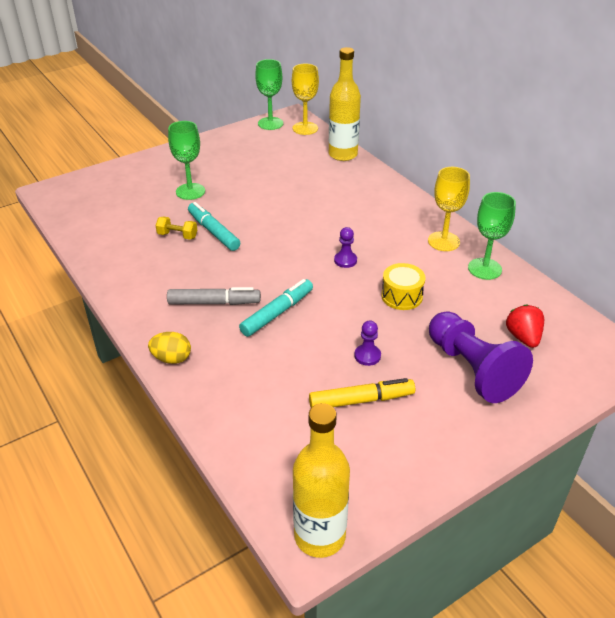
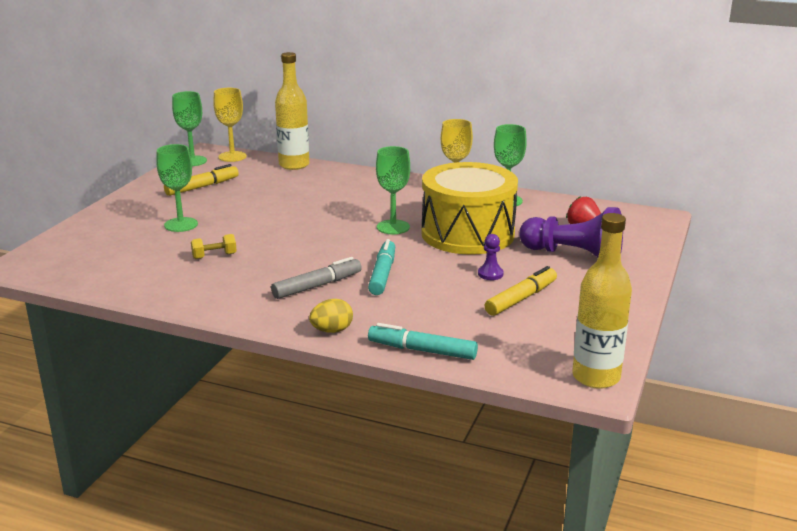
camera: 35 degrees left, 15 degrees down
(213, 232) = (246, 244): turquoise marker -> turquoise marker (422, 350)
(248, 155) = (202, 187): none -> yellow marker
(345, 260) = (393, 227): purple pawn -> green goblet
(401, 296) = (467, 234): yellow drum -> yellow drum, size x2.35

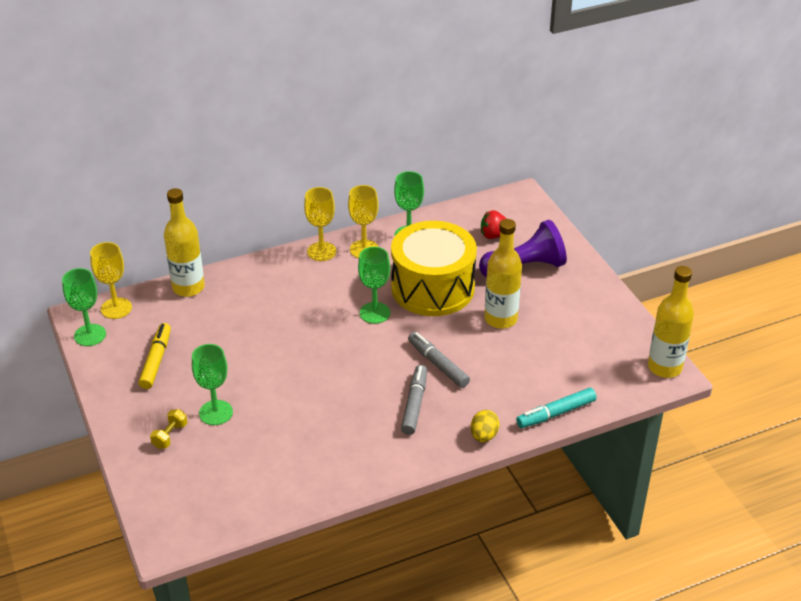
camera: 45 degrees left, 15 degrees up
(214, 256) = (298, 426): yellow dumbbell -> yellow dumbbell (170, 436)
(382, 274) = (438, 364): turquoise marker -> grey marker
(420, 183) = (321, 251): none -> yellow goblet
(490, 274) = (500, 319): purple pawn -> yellow bottle
(521, 298) = (547, 330): yellow marker -> none

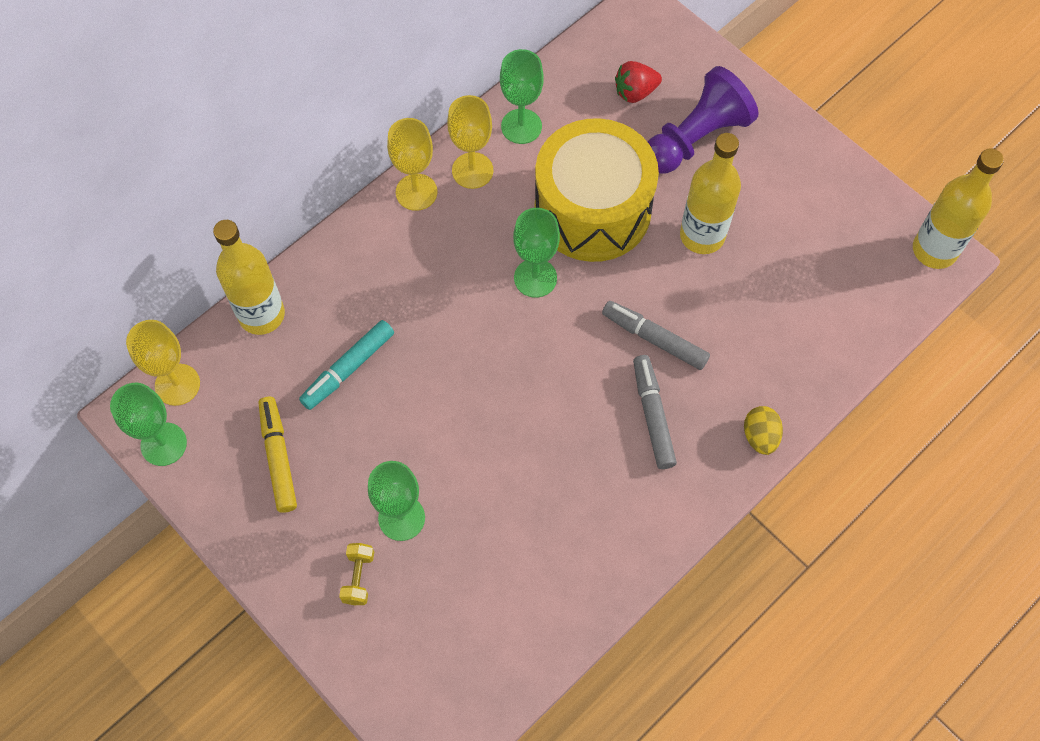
camera: 20 degrees left, 25 degrees up
(556, 413) = (833, 370): turquoise marker -> turquoise marker (348, 369)

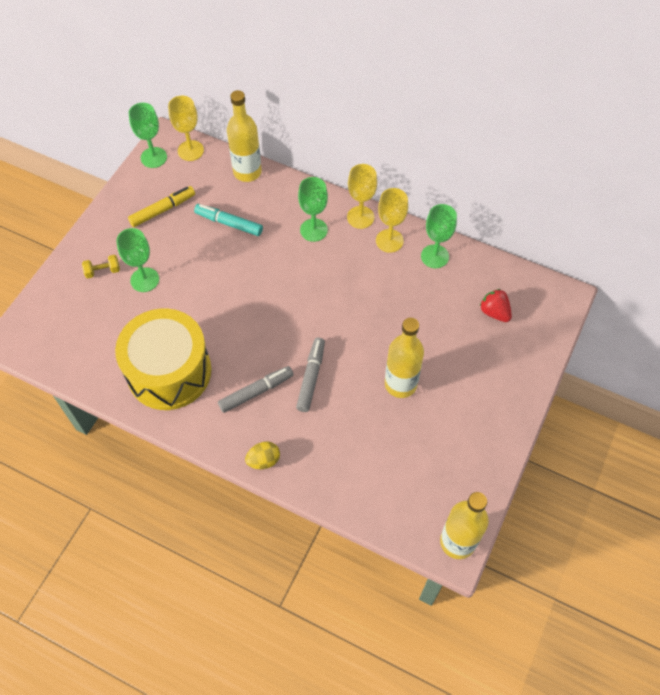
camera: 70 degrees right, 5 degrees down
(535, 278) = (327, 298): green goblet -> green goblet (313, 230)
(592, 210) = (391, 314): yellow drum -> yellow drum (169, 371)
(696, 138) = (476, 359): purple pawn -> none

